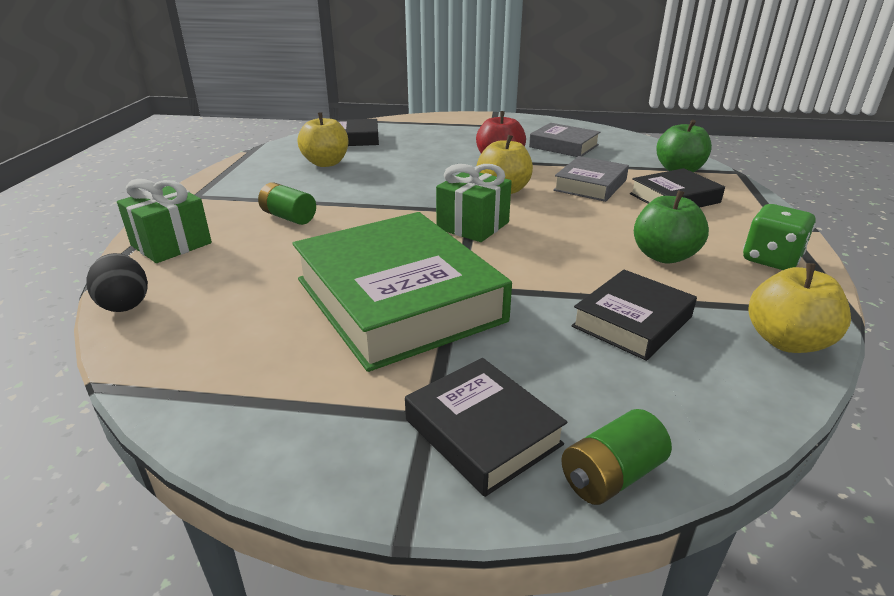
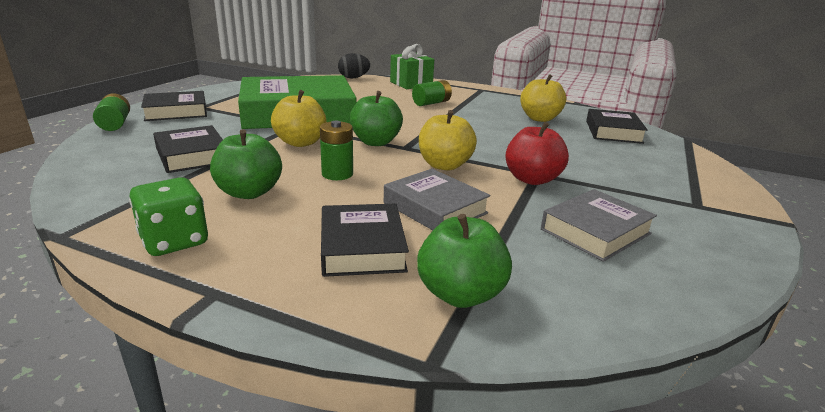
camera: 105 degrees right, 5 degrees down
(473, 226) = (376, 142): green gift -> green apple
(576, 228) = (337, 174): none -> green battery
(786, 341) = (93, 192): yellow apple -> yellow apple (300, 142)

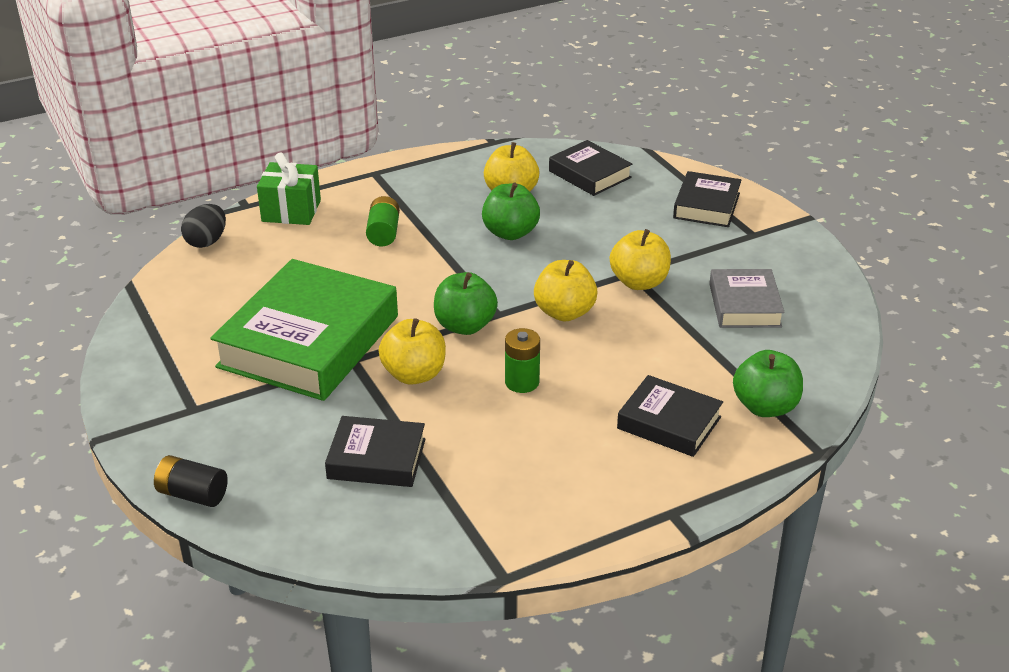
camera: 50 degrees left, 10 degrees up
(115, 124) = (193, 494): green battery -> black battery
(174, 241) = (573, 514): green dice -> none
(176, 112) = (194, 434): black book -> black book (706, 205)
(249, 192) = (513, 448): green apple -> green apple (510, 233)
(435, 208) = (641, 359): grey book -> none
(532, 179) = (639, 282): red apple -> yellow apple

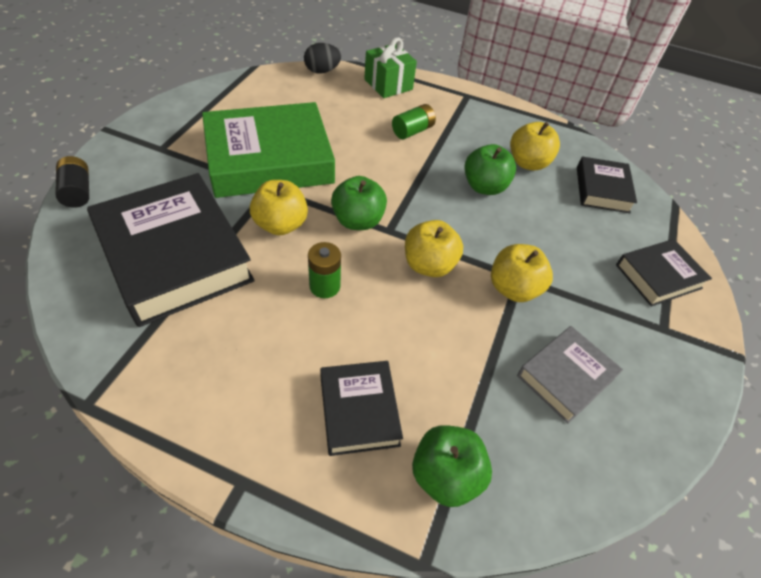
camera: 45 degrees right, 15 degrees up
(376, 459) = (174, 255): black book -> black book, size x1.93

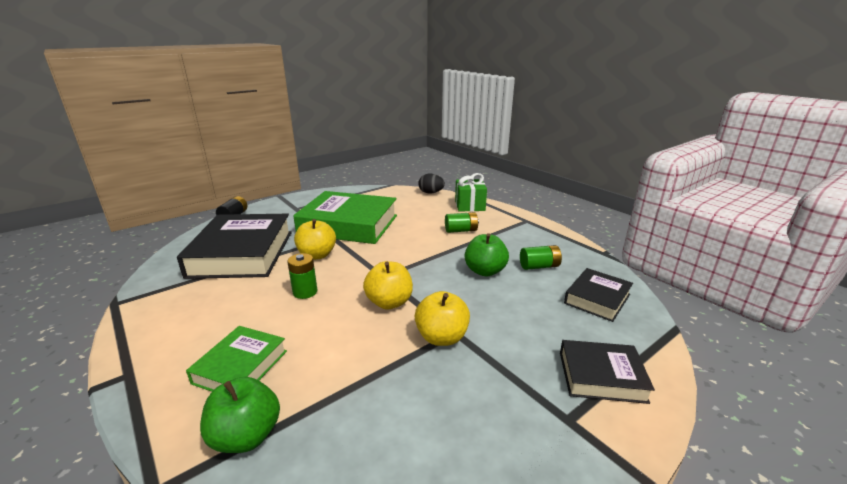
camera: 35 degrees right, 25 degrees down
(358, 221) = (367, 266): green apple -> none
(359, 410) = (240, 367): black book -> green book
(528, 163) = (539, 266): yellow apple -> green battery
(565, 377) = (423, 414): grey book -> none

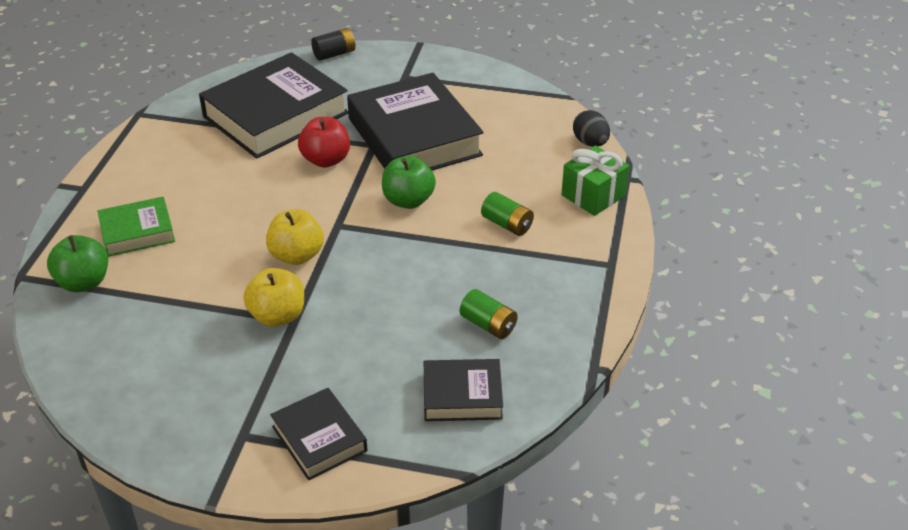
camera: 50 degrees right, 15 degrees up
(305, 292) = (258, 196): green battery -> none
(317, 255) = (326, 160): yellow apple -> red apple
(348, 225) = (414, 137): green book -> black book
(485, 271) = (428, 288): green apple -> green apple (408, 200)

